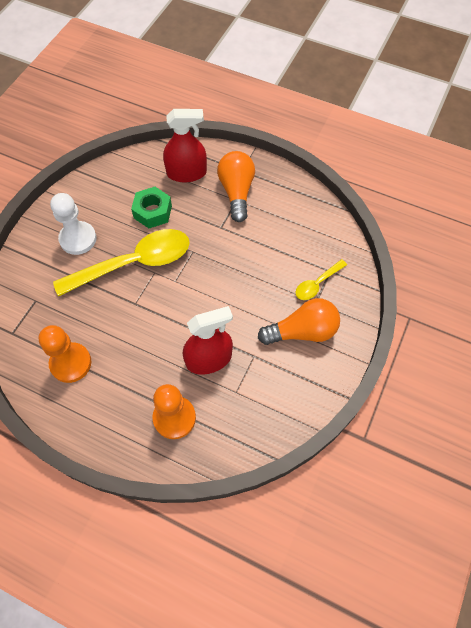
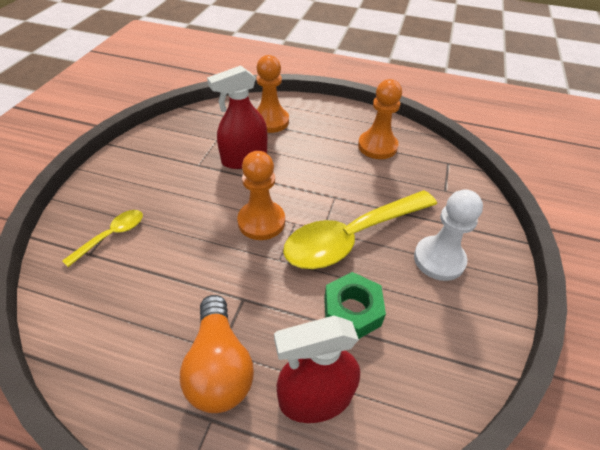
camera: 170 degrees right, 15 degrees down
(201, 284) = (261, 221): none -> orange pawn
(302, 331) = (142, 187): orange light bulb -> none

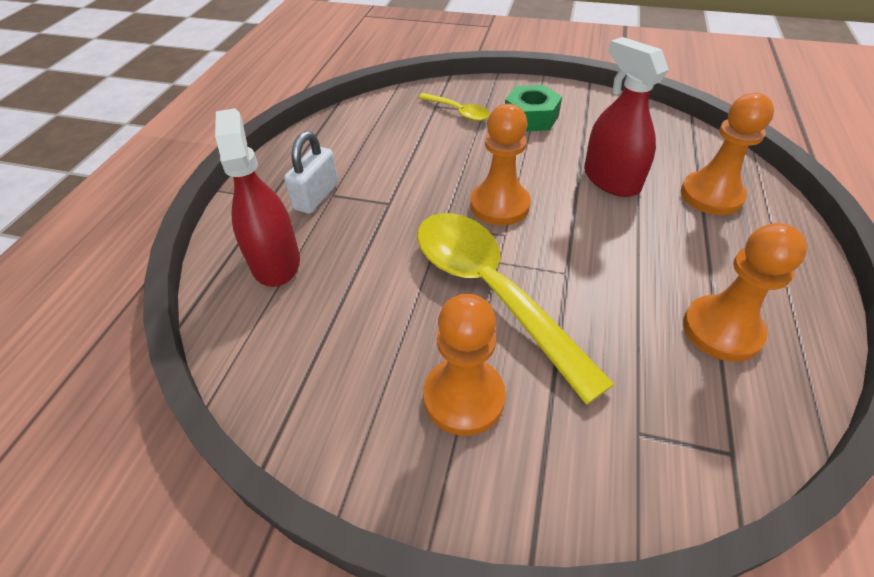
camera: 90 degrees right, 0 degrees up
(219, 366) = (316, 196): orange light bulb -> white padlock
(352, 311) = (372, 290): green nut -> green nut (531, 117)
(439, 259) = (464, 397): white pawn -> orange pawn

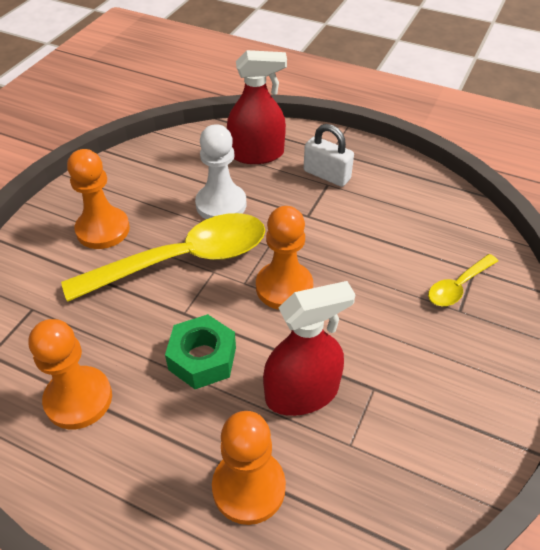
camera: 100 degrees right, 0 degrees up
(383, 277) = (221, 204): none -> white pawn
(531, 117) = (442, 353): green nut -> green nut (202, 358)

